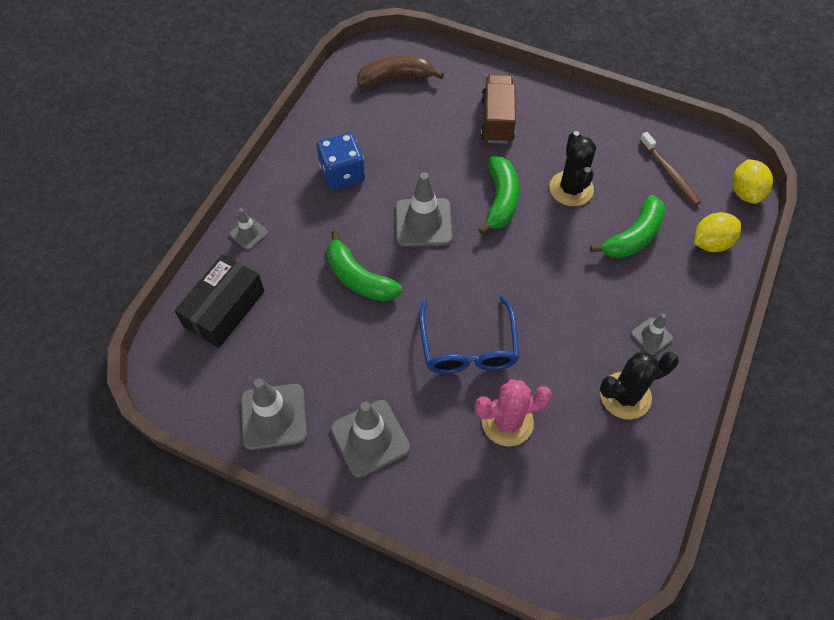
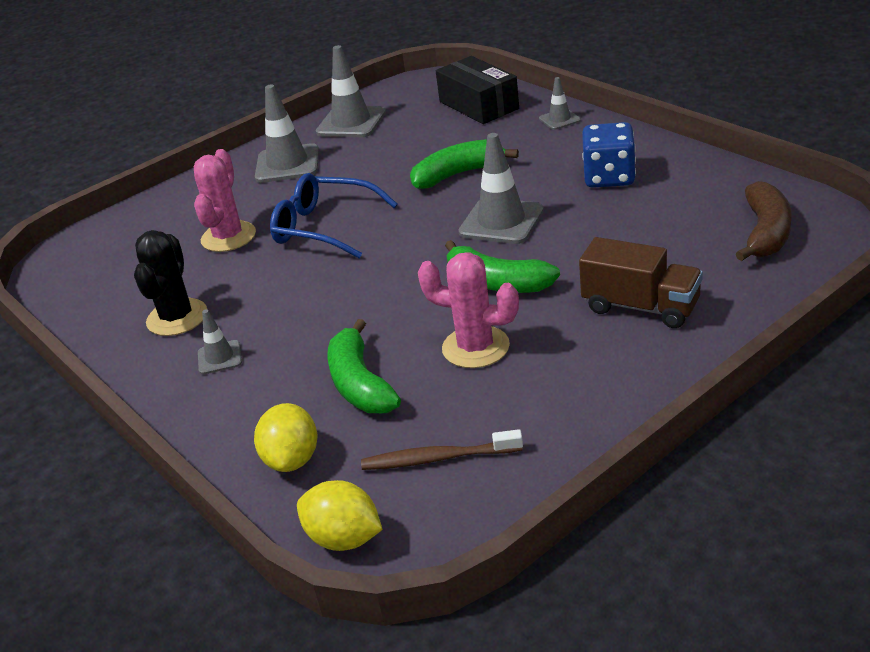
camera: 120 degrees right, 25 degrees down
(571, 189) = (475, 347): black cactus -> pink cactus

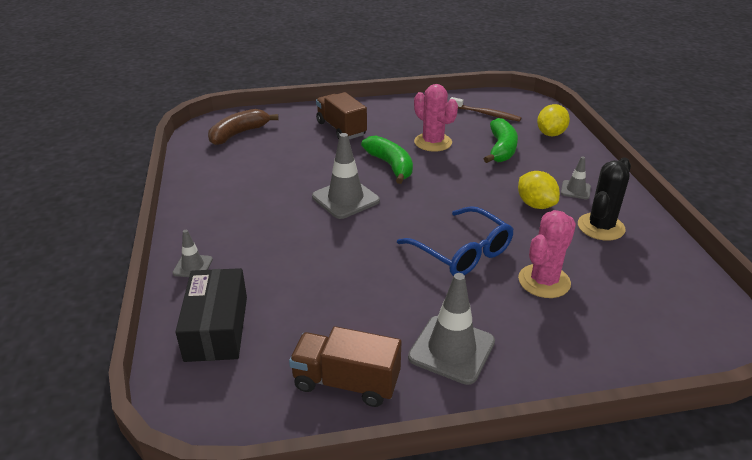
camera: 155 degrees left, 0 degrees up
(344, 538) = (539, 106): yellow lemon -> yellow lemon (535, 205)
(351, 123) = (346, 382): grey traffic cone -> brown truck
(458, 174) = (327, 251): green banana -> none
(609, 177) = (247, 197): blue dice -> none

